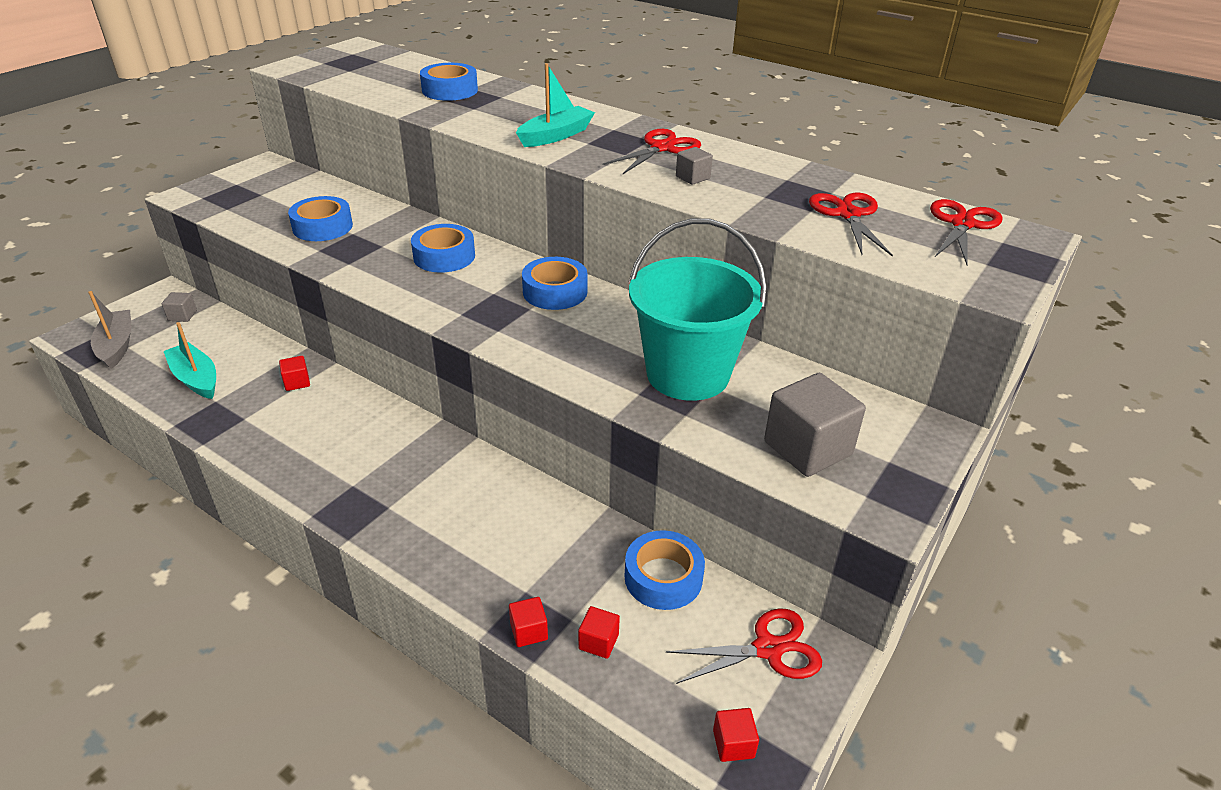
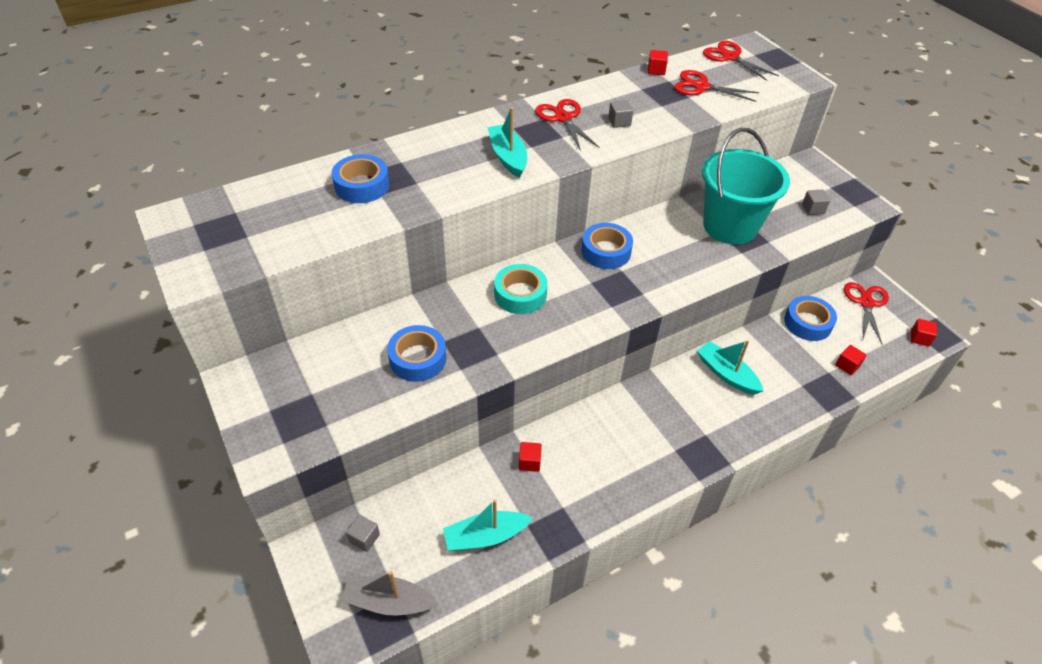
camera: 65 degrees left, 10 degrees up
(444, 256) = (520, 294): blue tape -> turquoise tape
(504, 506) = (726, 374): none -> turquoise boat
(529, 631) = (833, 393): red cube -> red cube (656, 70)
(807, 448) = (813, 209): grey cube -> grey cube, size x0.48

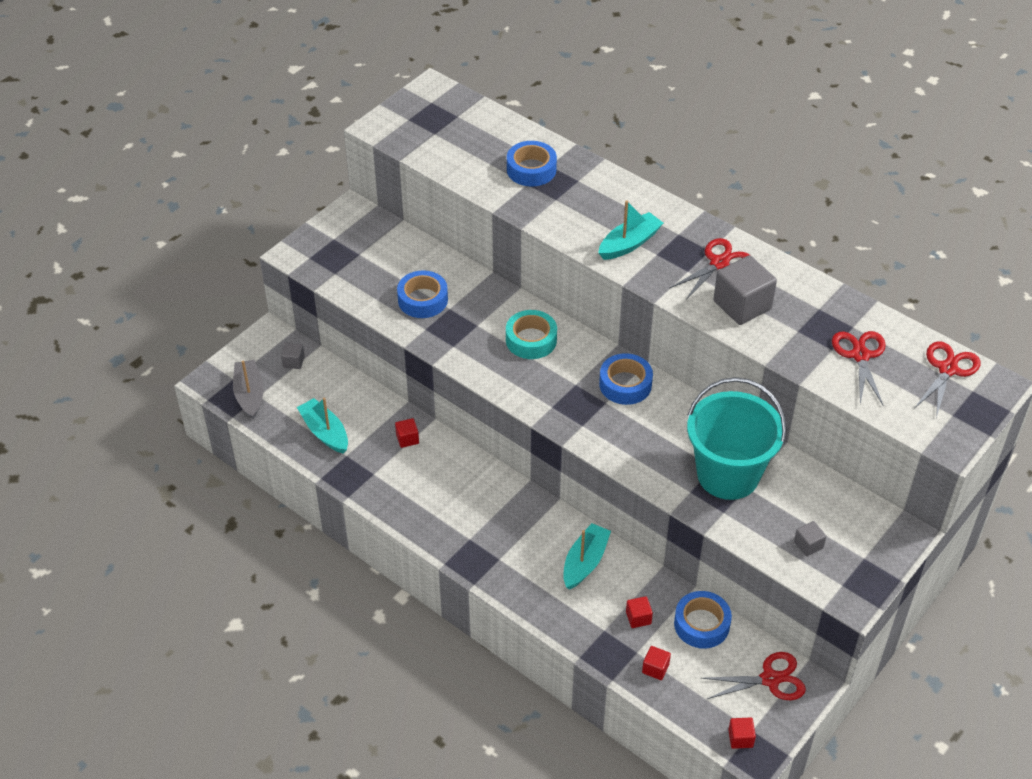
camera: 70 degrees right, 0 degrees up
(619, 122) = (742, 305): grey cube -> grey cube, size x2.08
(656, 70) = (866, 312): red cube -> red cube (638, 618)

